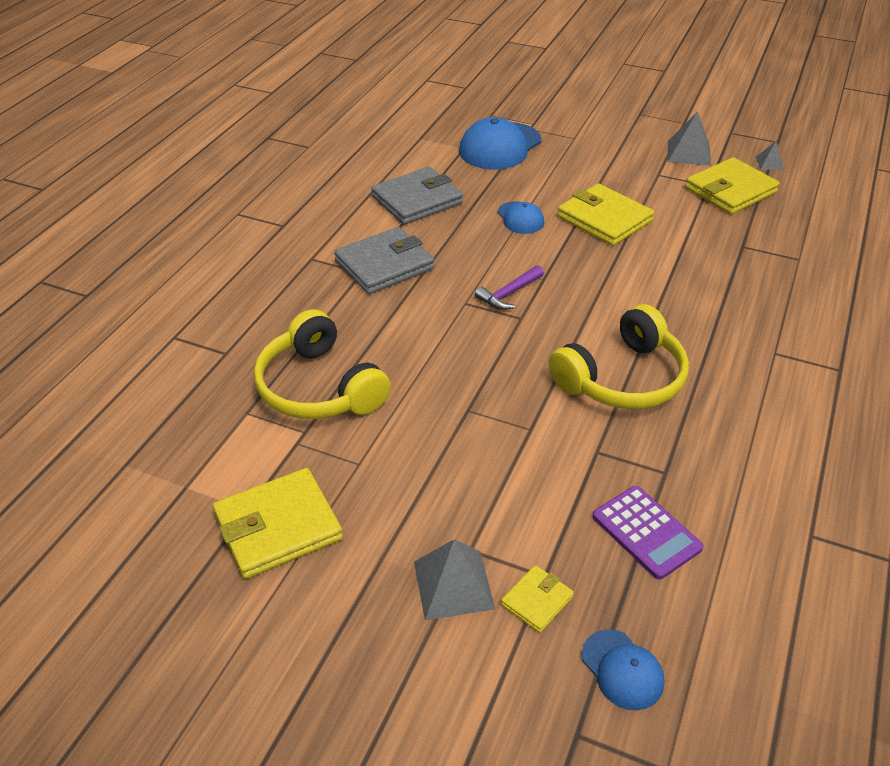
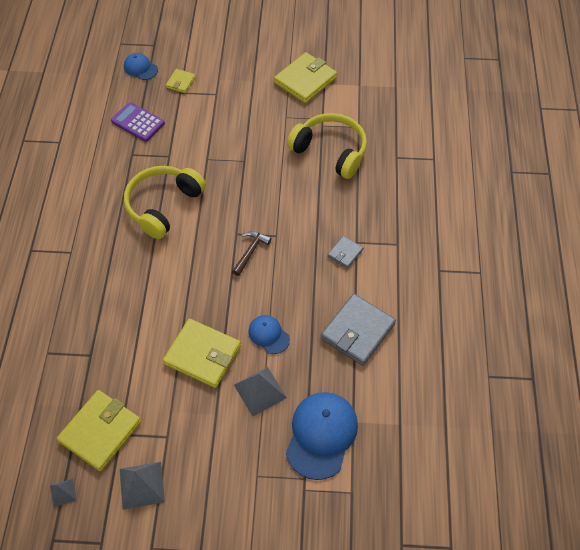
camera: 160 degrees right, 15 degrees up
(384, 265) = (345, 253): grey wallet -> grey wallet, size x0.51
(453, 585) = (218, 79): grey pyramid -> grey pyramid (260, 391)
(509, 294) = (250, 252): purple hammer -> brown hammer

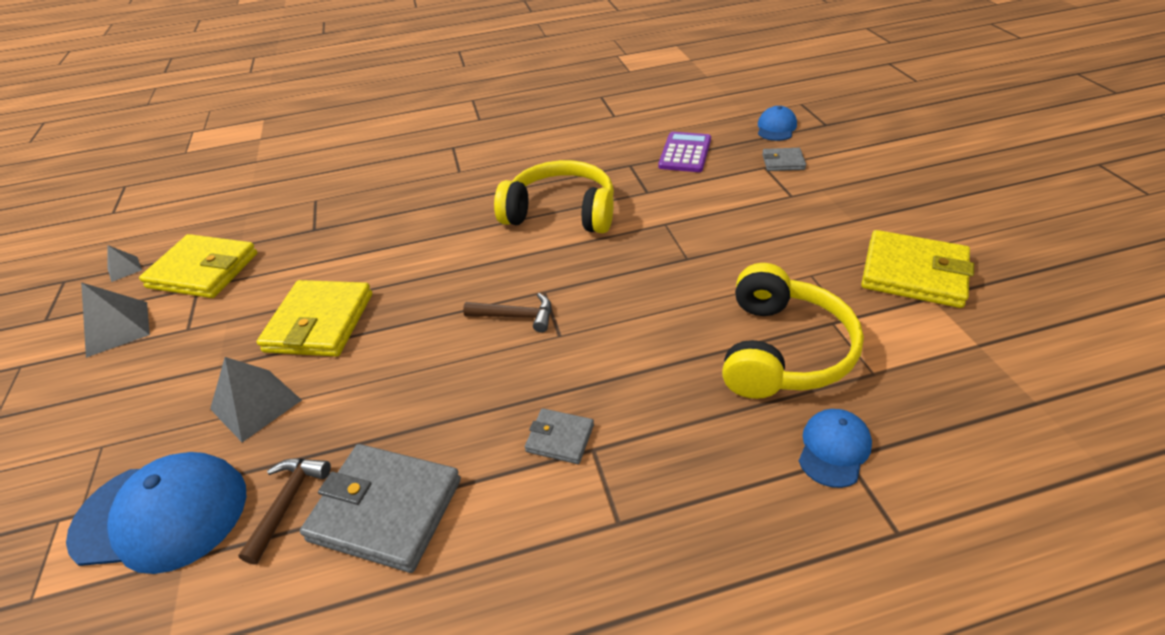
camera: 75 degrees right, 15 degrees down
(180, 82) = (783, 162): yellow wallet -> grey wallet
(268, 335) = (362, 384): blue cap -> blue cap (834, 449)
(337, 374) = (288, 503): none -> brown hammer

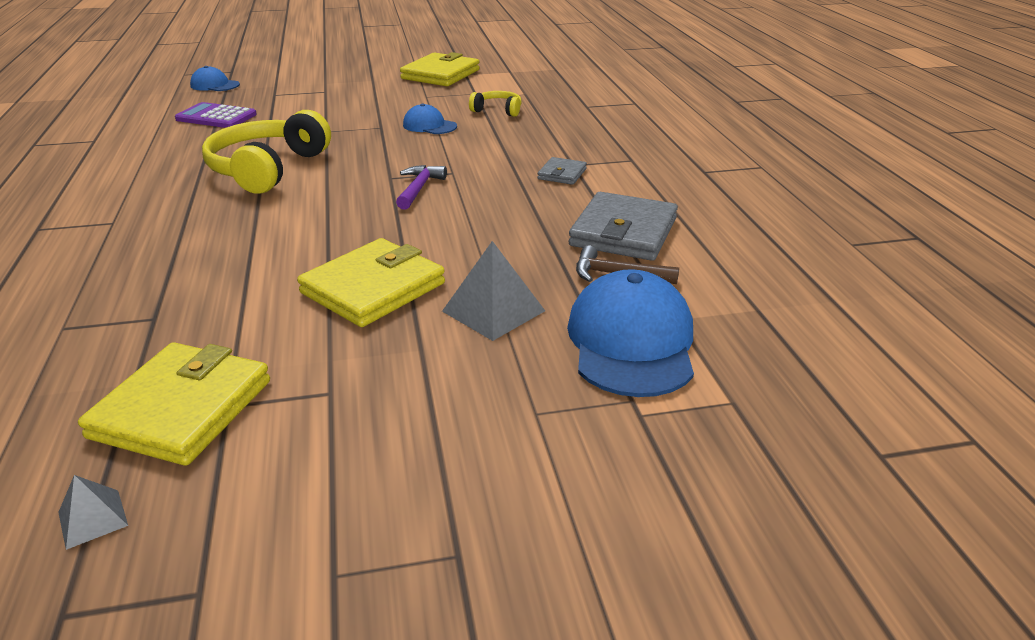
camera: 90 degrees left, 10 degrees down
(117, 328) = (288, 470): grey pyramid -> none
(320, 322) = (373, 288): yellow wallet -> yellow wallet turned 60 degrees counterclockwise
(516, 316) = (419, 188): brown hammer -> purple hammer
(782, 350) = (497, 110): yellow headphones -> yellow headphones, size x0.49
(783, 162) = (273, 88): grey wallet -> none
(834, 449) = (580, 108): blue cap -> blue cap (429, 126)

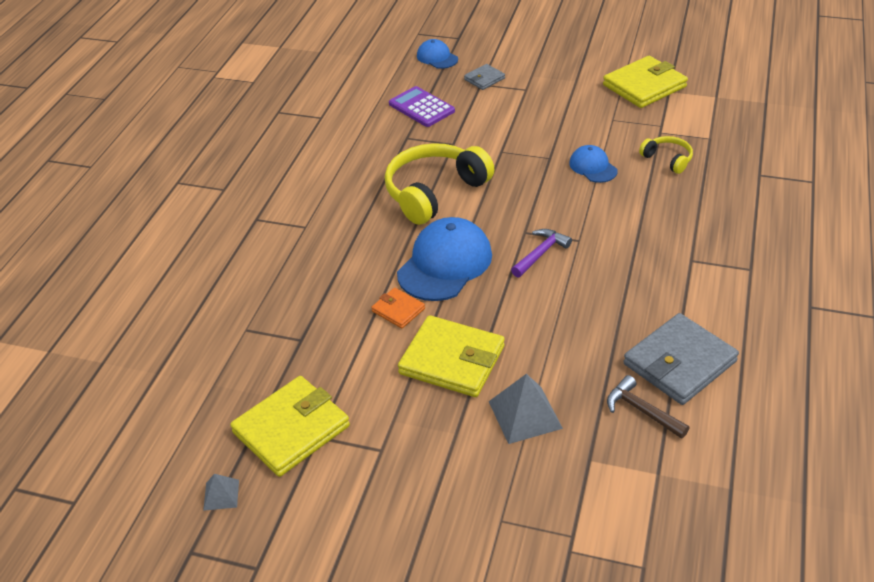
camera: 30 degrees right, 10 degrees up
(277, 263) = (398, 310): none -> orange wallet
(373, 288) = (452, 360): yellow wallet -> yellow wallet turned 45 degrees clockwise
(562, 174) = (673, 270): grey wallet -> grey wallet (484, 79)
(631, 342) = (607, 483): blue cap -> blue cap (445, 264)

